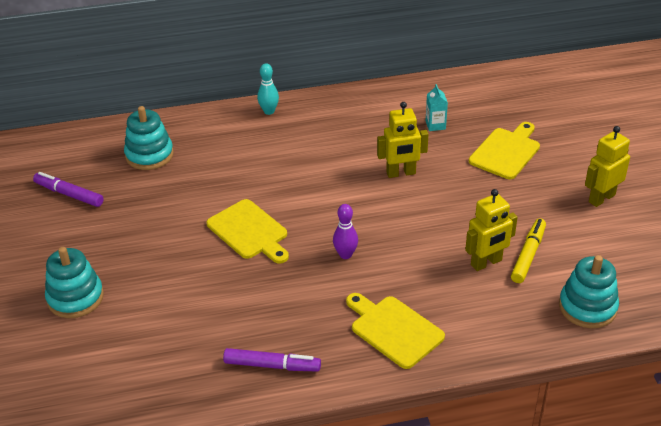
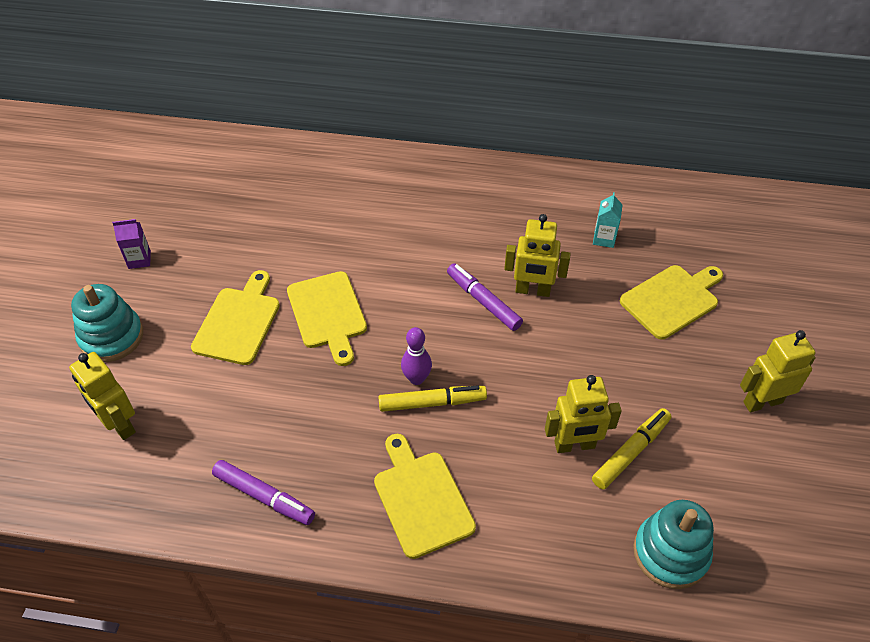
camera: 20 degrees right, 10 degrees up
(64, 237) = (139, 260): none -> purple carton
(69, 194) = (170, 209): purple marker -> purple marker (483, 301)
(122, 355) = (119, 424): none -> yellow robot
(149, 155) = (274, 185): turquoise stacking toy -> none
(179, 257) = (239, 322): none -> yellow cutting board
(269, 111) = (425, 167): turquoise bowling pin -> none
(366, 267) = (432, 403): none -> yellow marker

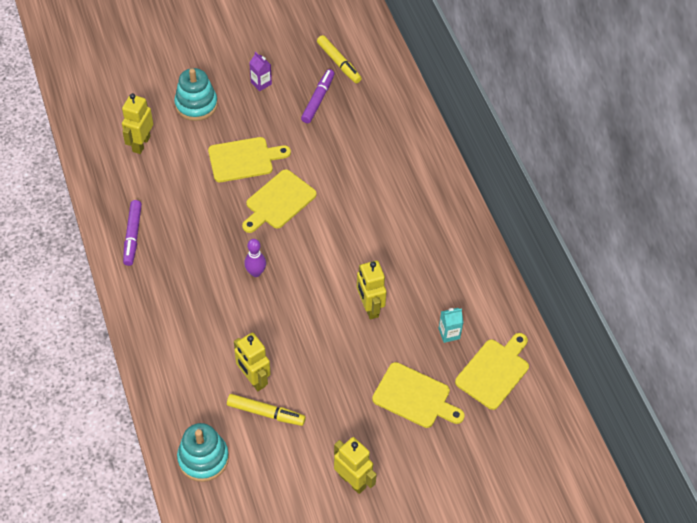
camera: 60 degrees right, 5 degrees up
(421, 499) = (171, 313): yellow cutting board -> yellow cutting board (494, 371)
(432, 403) = (242, 289): yellow marker -> yellow marker (339, 63)
(483, 301) = (341, 282): purple marker -> purple marker (318, 99)

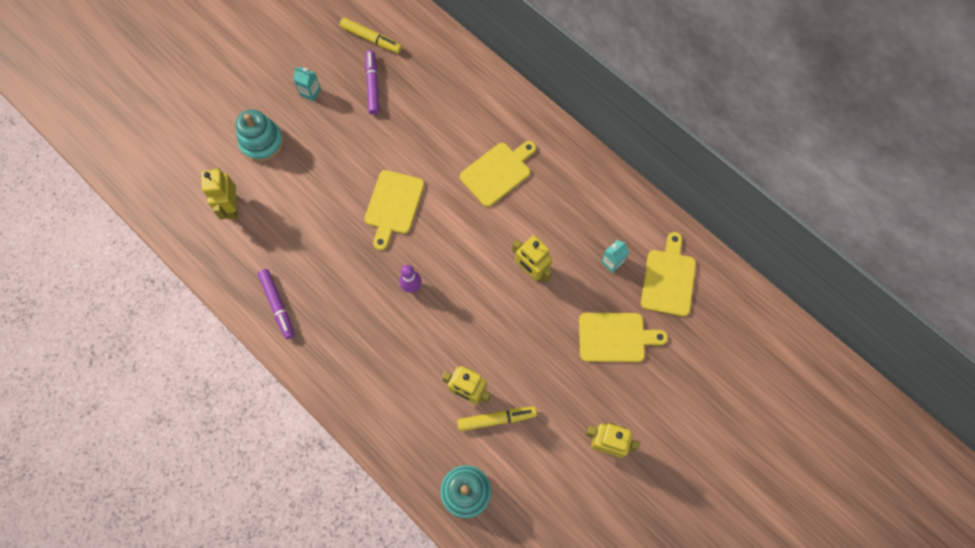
camera: 25 degrees left, 15 degrees up
(244, 159) = (338, 178): yellow cutting board -> yellow cutting board (498, 172)
(261, 83) = (310, 92): purple carton -> turquoise carton

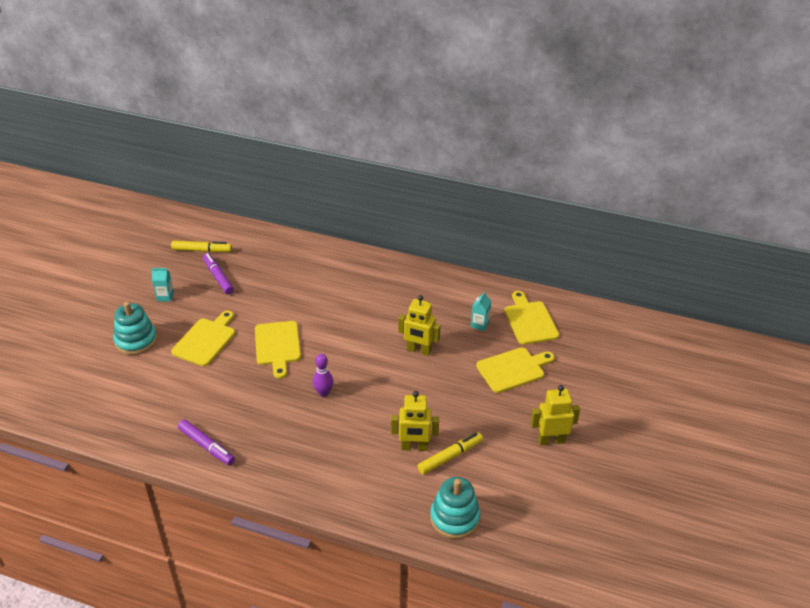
camera: 25 degrees left, 30 degrees down
(232, 207) = (128, 392): yellow robot -> none
(498, 172) = (354, 299): yellow cutting board -> yellow cutting board (206, 340)

